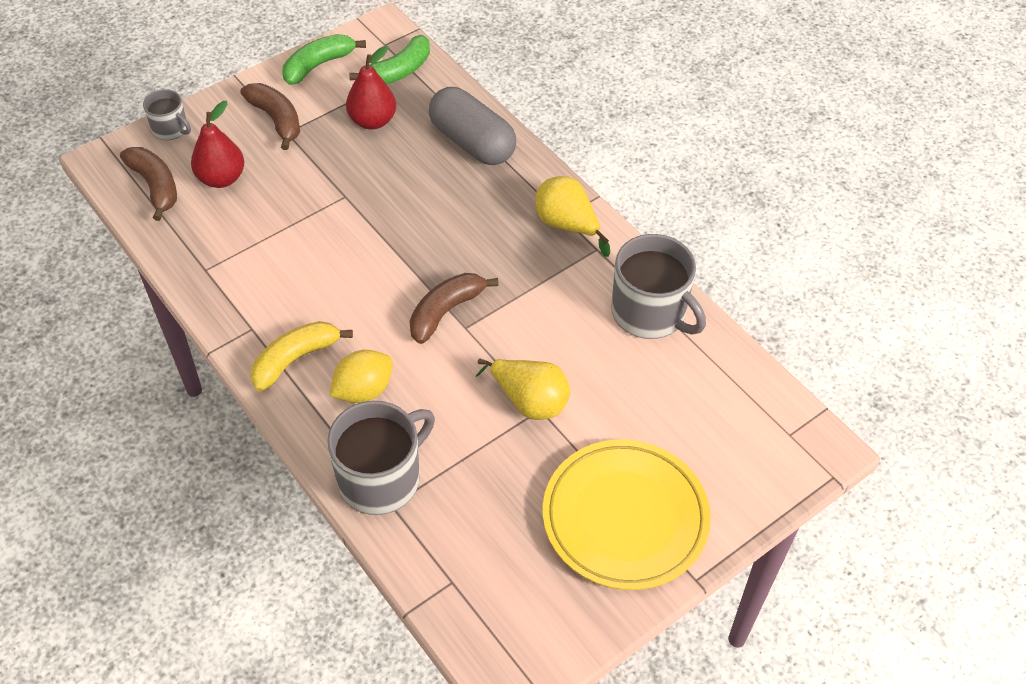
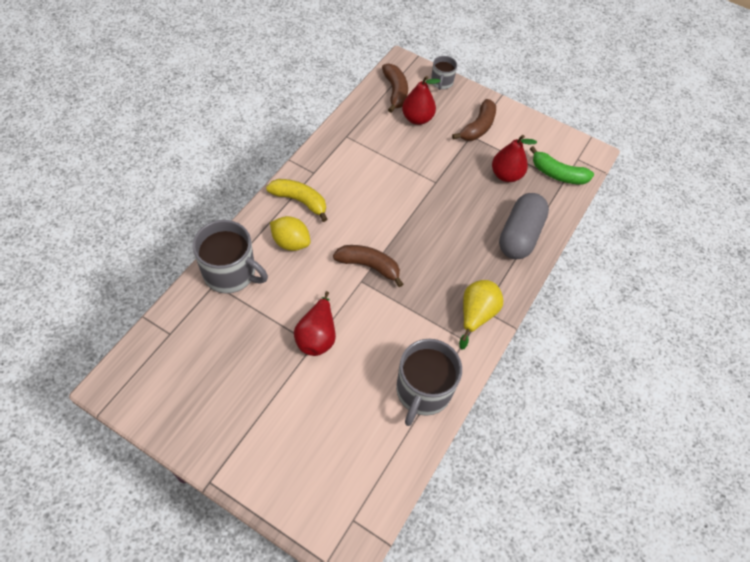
camera: 65 degrees right, 5 degrees up
(155, 186) = (395, 92): brown banana -> brown banana turned 45 degrees counterclockwise
(318, 65) = (536, 131): green banana -> none
(529, 401) = (317, 336): yellow pear -> red pear
(625, 518) = (245, 422): yellow plate -> none

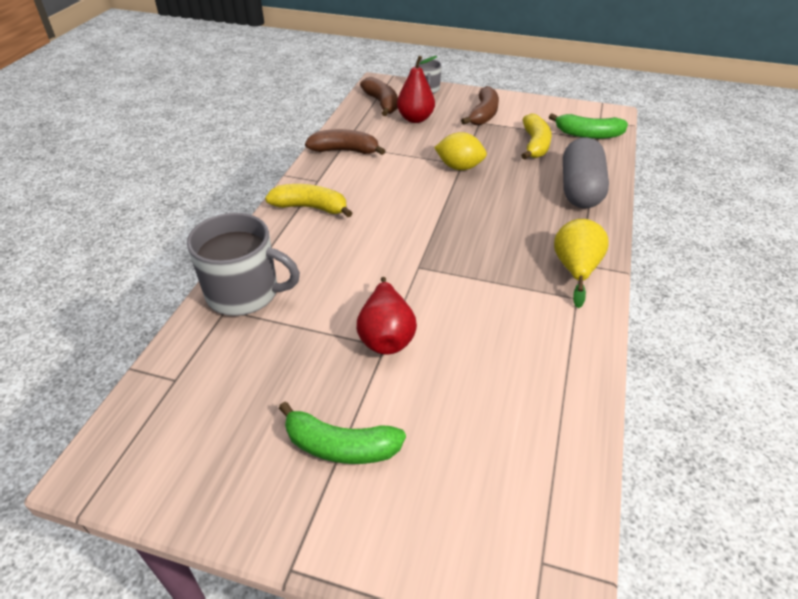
camera: 10 degrees left, 15 degrees down
(261, 412) = (340, 446): none -> green banana
(291, 242) = (314, 247): yellow lemon -> yellow lemon (459, 167)
(369, 266) = (421, 250): brown banana -> brown banana (345, 151)
(423, 391) = (555, 365): grey mug -> none
(506, 175) = (535, 145): red pear -> yellow banana

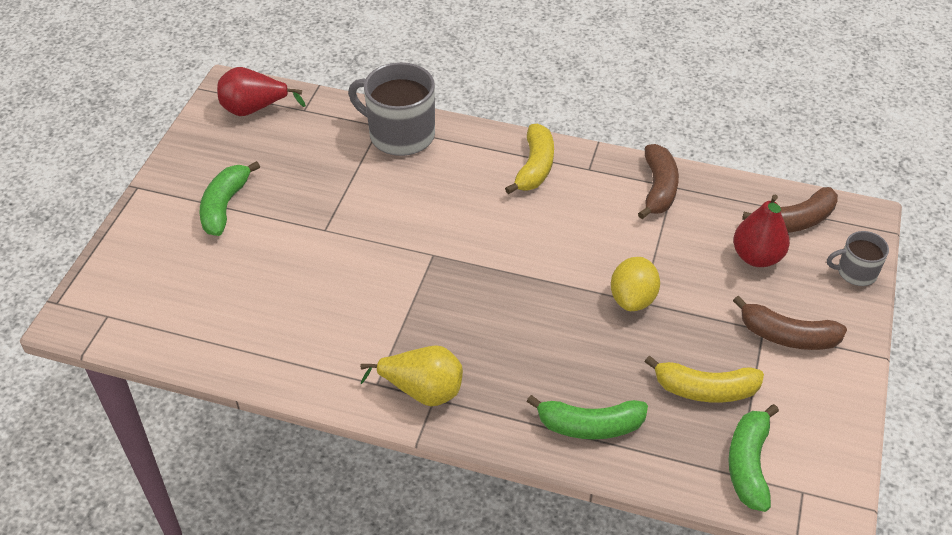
camera: 90 degrees right, 5 degrees up
(244, 293) = (400, 135): grey mug -> grey mug turned 105 degrees clockwise
(386, 336) = (337, 230): red pear -> red pear (254, 109)
(580, 189) = (590, 425): grey capsule -> green banana

